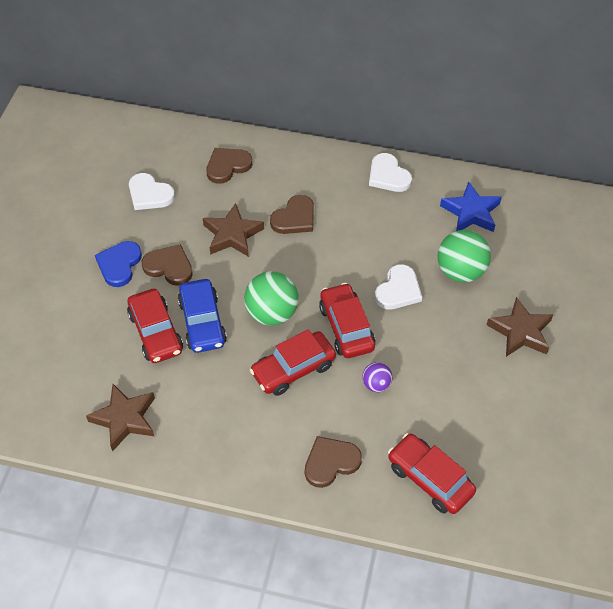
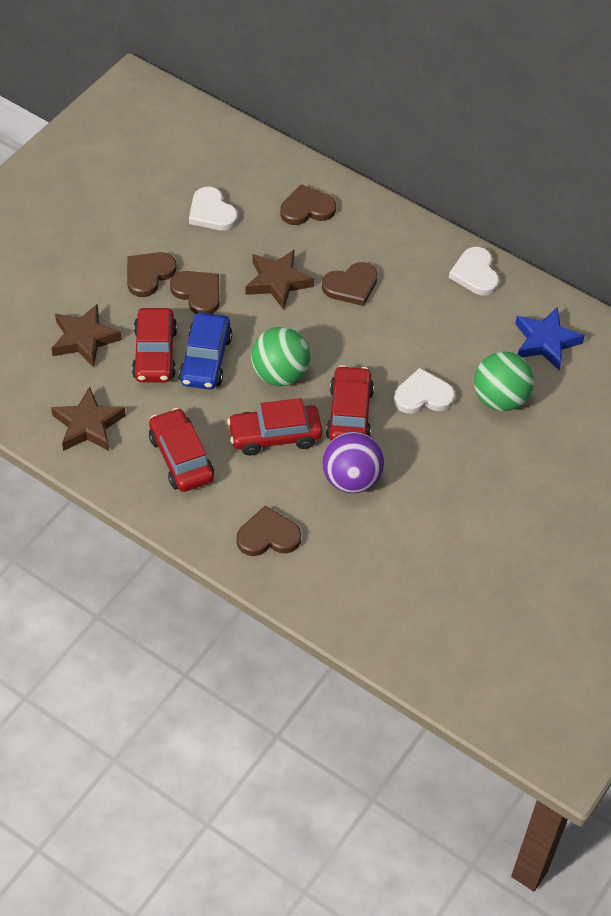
camera: 20 degrees right, 0 degrees up
(119, 265) = (148, 275): blue heart -> brown heart
(376, 384) = (351, 479): purple ball -> purple ball, size x1.88
(398, 290) = (423, 395): white heart -> white heart turned 150 degrees counterclockwise
(429, 479) = (358, 586): red car -> red car (181, 458)
(520, 332) = (531, 481): brown star -> brown star (84, 339)

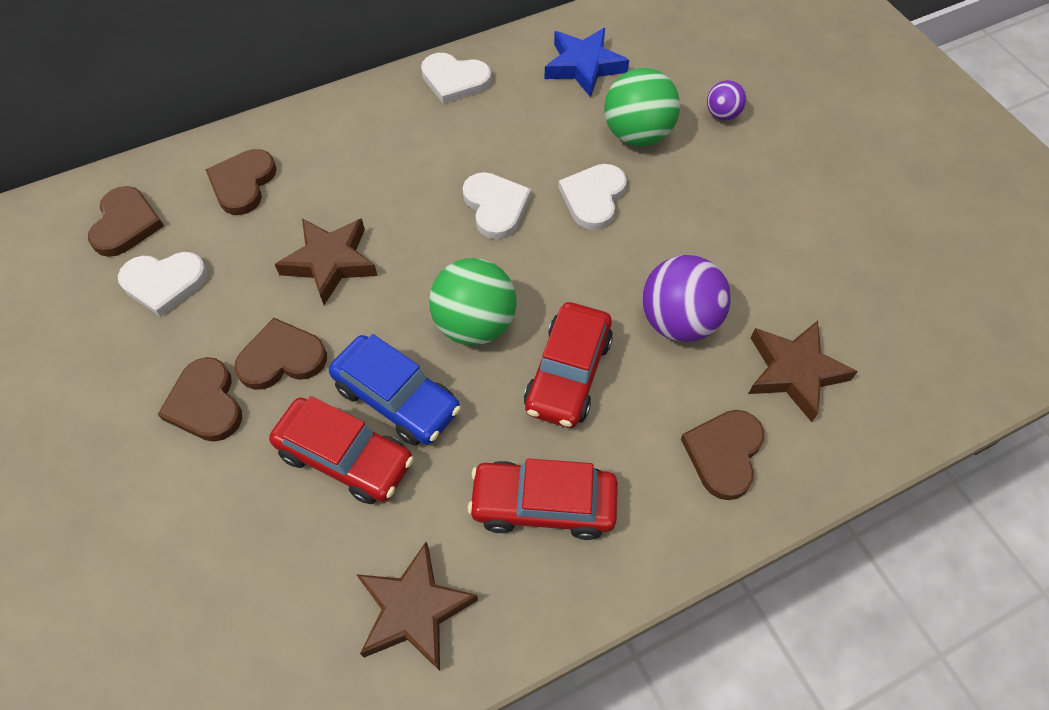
camera: 60 degrees left, 5 degrees up
(84, 339) = (255, 542): brown star -> brown star (794, 372)
(349, 414) = (579, 279): red car -> none
(351, 286) = (391, 193): brown heart -> brown heart (126, 224)
(378, 345) = (495, 207): none -> white heart
(558, 443) = (722, 114): none -> purple ball

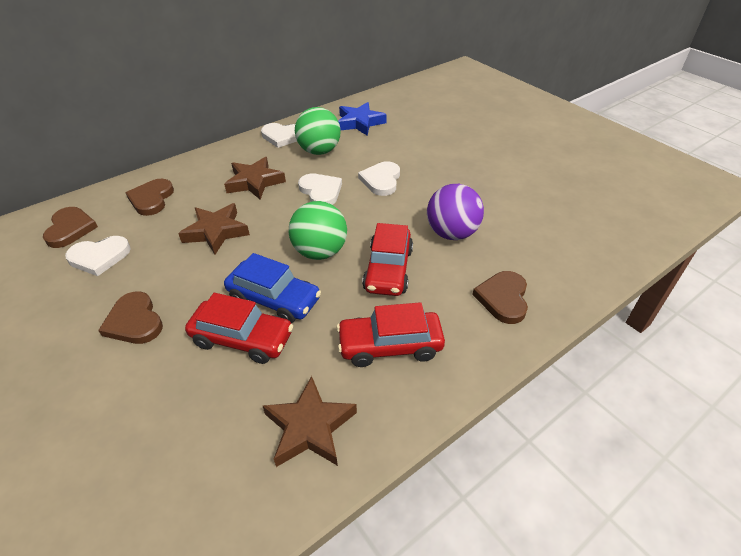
camera: 10 degrees left, 15 degrees down
(282, 358) = (188, 287): brown heart -> none
(637, 134) = (400, 149): green ball -> green ball (319, 151)
(722, 114) = (447, 135): purple ball -> none
(794, 372) = (532, 249): brown star -> brown star (255, 182)

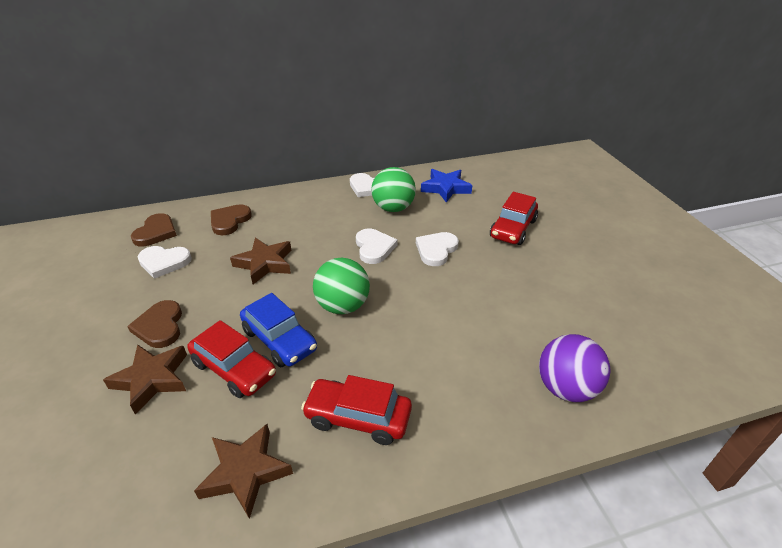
camera: 20 degrees right, 5 degrees down
(255, 182) = (321, 225): brown star -> brown star (152, 379)
(388, 269) = (396, 341): red car -> red car (513, 229)
(451, 233) = (478, 321): purple ball -> purple ball (566, 388)
(503, 298) = (495, 404): brown heart -> none

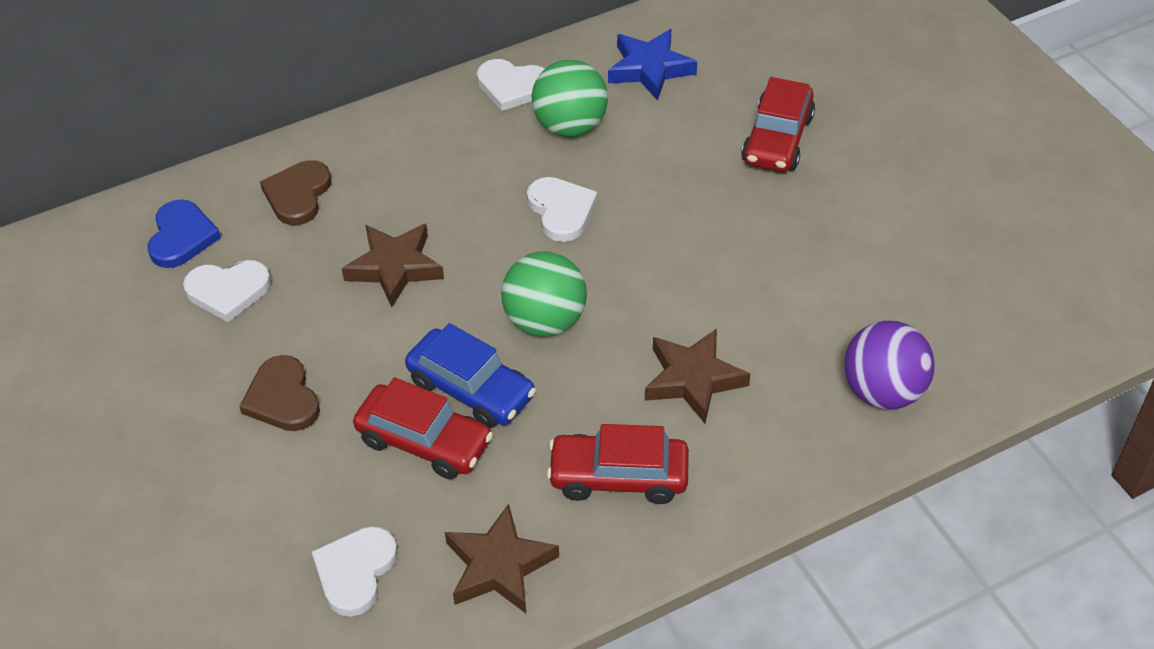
camera: 10 degrees left, 10 degrees up
(152, 379) = (315, 475): brown star -> brown star (693, 379)
(156, 232) = (181, 237): brown heart -> blue heart
(436, 250) = (662, 200): white heart -> white heart (355, 571)

